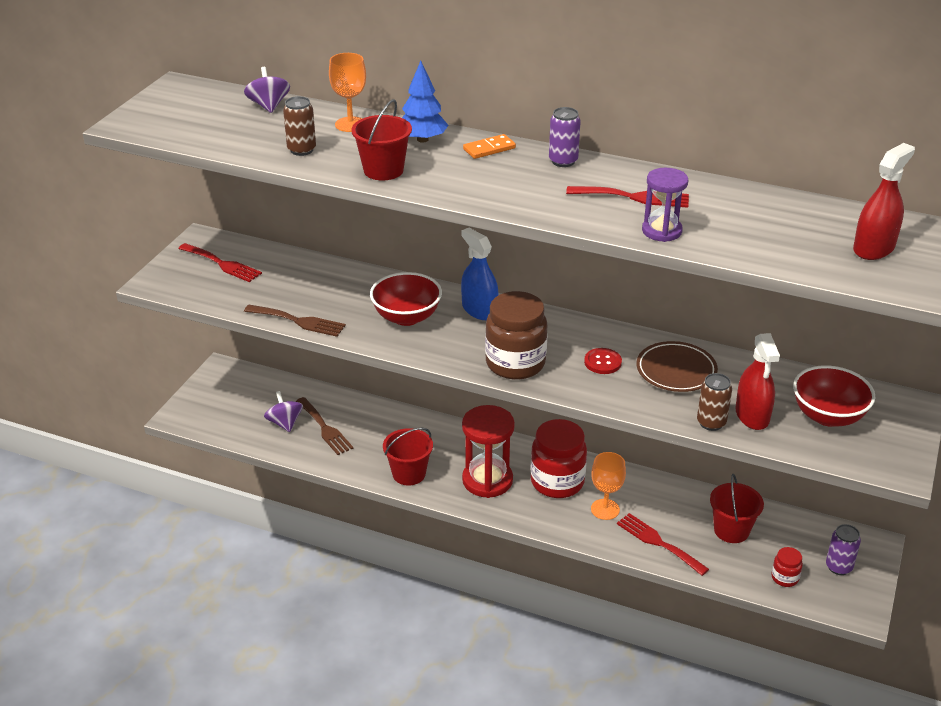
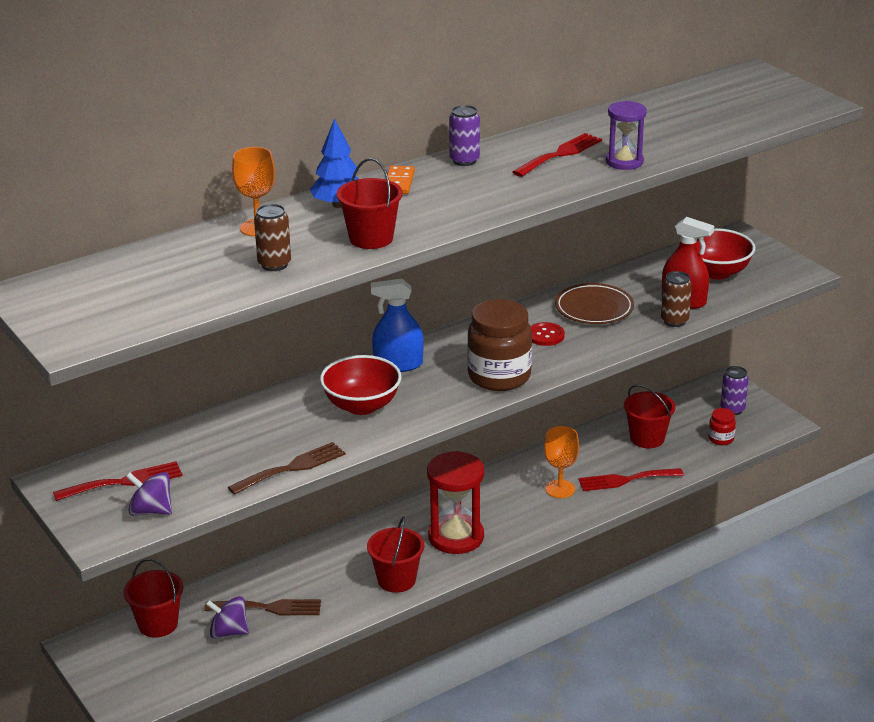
camera: 55 degrees left, 5 degrees down
(267, 389) = (158, 624): none -> red bucket
(269, 106) = (154, 256): purple spinning top -> purple spinning top (151, 511)
(557, 482) = (500, 499): red jar -> none
(873, 248) = (737, 103): red spray bottle -> none

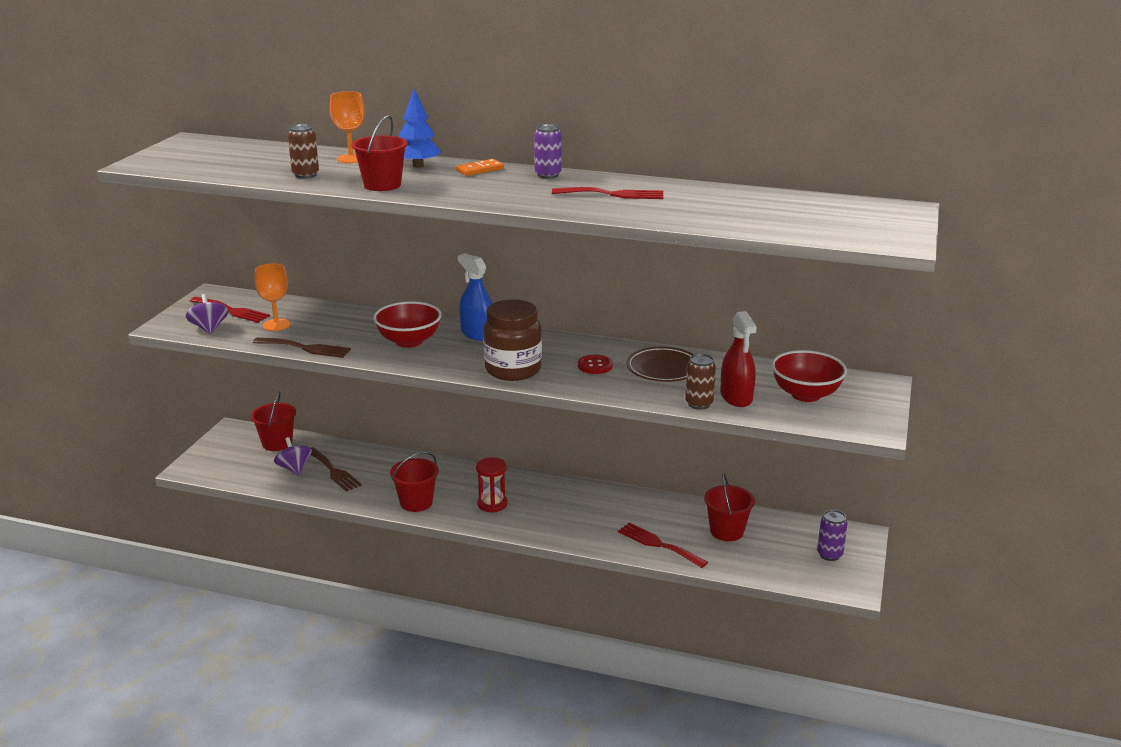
camera: 50 degrees right, 5 degrees down
(456, 537) = (492, 504): red hourglass -> red hourglass, size x0.62
(560, 489) = (606, 521): orange goblet -> orange goblet (276, 325)
(624, 162) = (640, 213): purple hourglass -> none
(721, 439) = (780, 566): red jar -> none

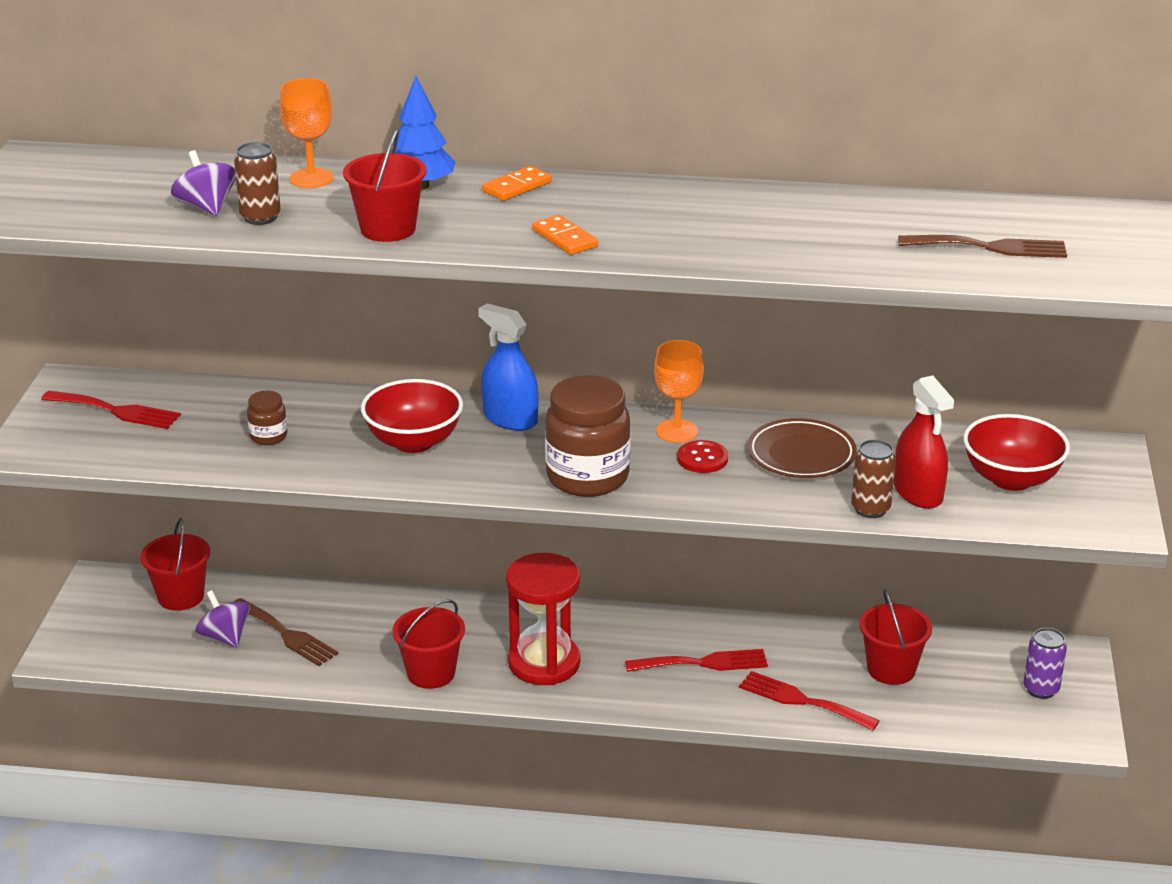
camera: 10 degrees left, 5 degrees up
(209, 328) = (96, 447): purple spinning top -> purple spinning top (206, 207)
(276, 325) = (198, 430): orange goblet -> orange goblet (677, 431)
(305, 348) = (263, 468): brown fork -> brown fork (990, 247)
(318, 331) = (268, 436): none -> brown jar
(492, 504) = (544, 663): red hourglass -> red hourglass, size x1.62
(495, 196) = (565, 238): none -> orange domino
(548, 175) = (622, 190): purple can -> none
(613, 194) = (733, 221): red fork -> red fork (703, 663)

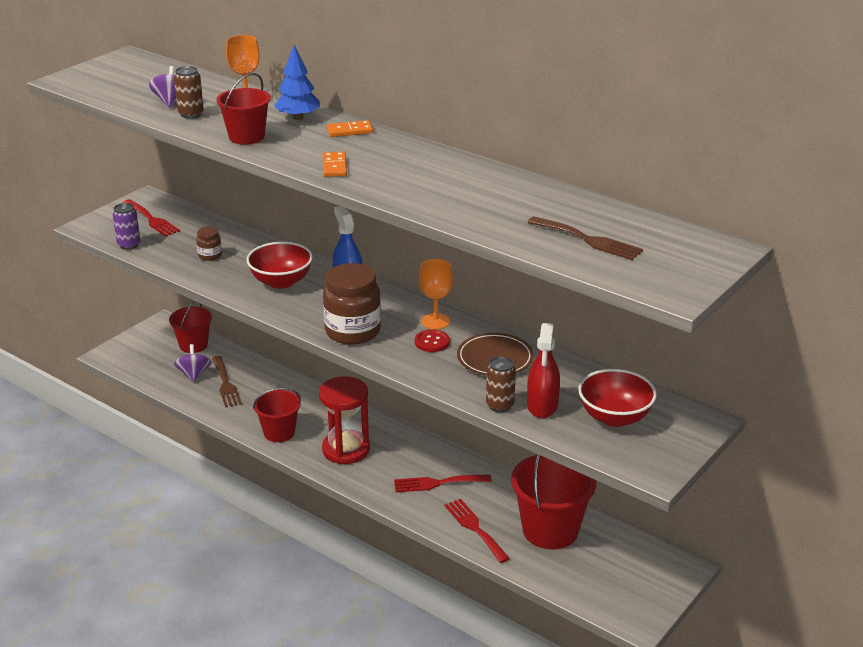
camera: 30 degrees right, 0 degrees up
(703, 663) = (437, 483): red fork -> red fork turned 150 degrees clockwise
(891, 669) = (550, 530): red bucket -> red bucket, size x1.63
(1041, 689) = (637, 580): purple can -> purple can (129, 245)

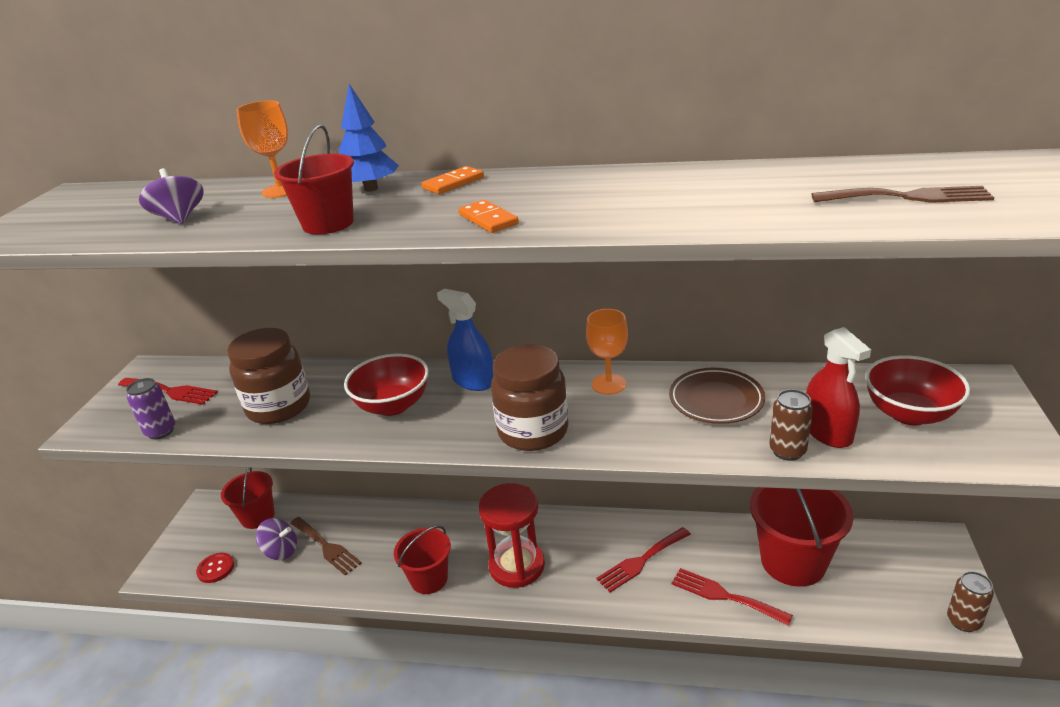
camera: 25 degrees left, 0 degrees up
(191, 114) = (221, 223): brown can -> brown can (963, 621)
(194, 374) = (281, 551): purple spinning top -> purple spinning top turned 135 degrees clockwise
(210, 256) = (279, 407): brown jar -> brown jar, size x2.14
(432, 342) = (631, 408): red button -> red button (216, 569)

